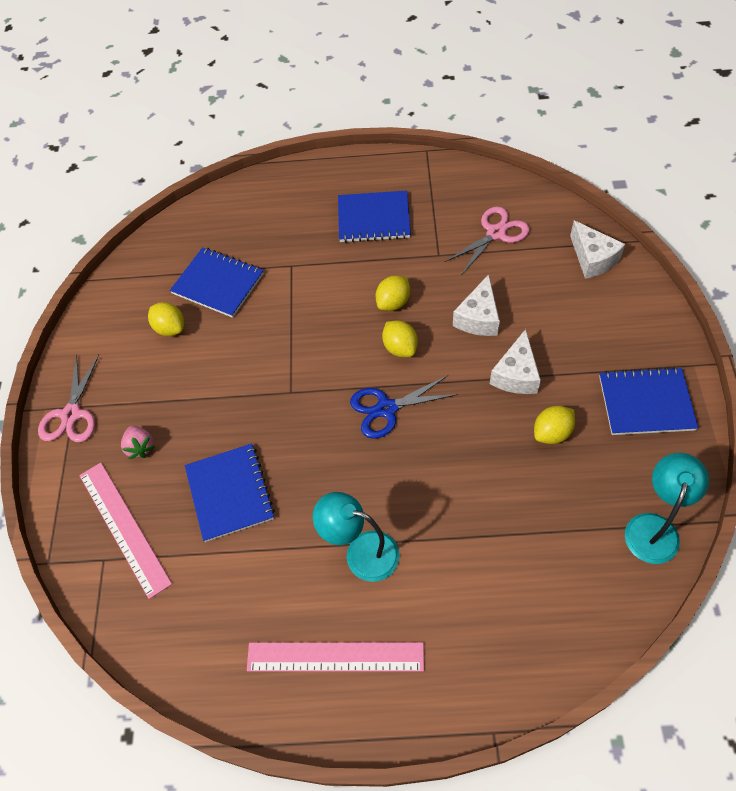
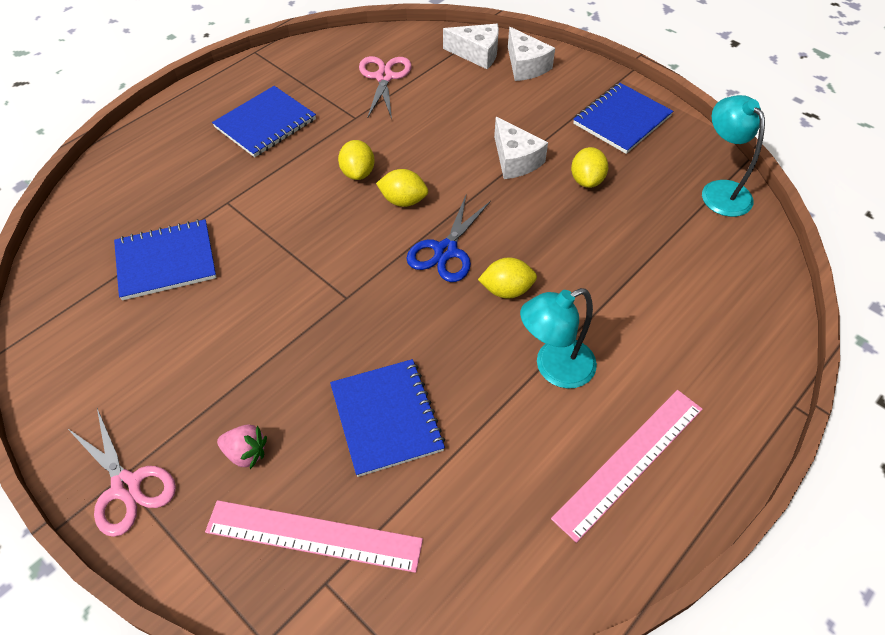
camera: 50 degrees left, 5 degrees down
(170, 328) = (156, 330): yellow lemon -> yellow lemon (506, 290)
(230, 493) = (386, 418): blue notebook -> blue notebook turned 45 degrees clockwise
(478, 318) = (440, 141): white cheese -> white cheese (525, 66)

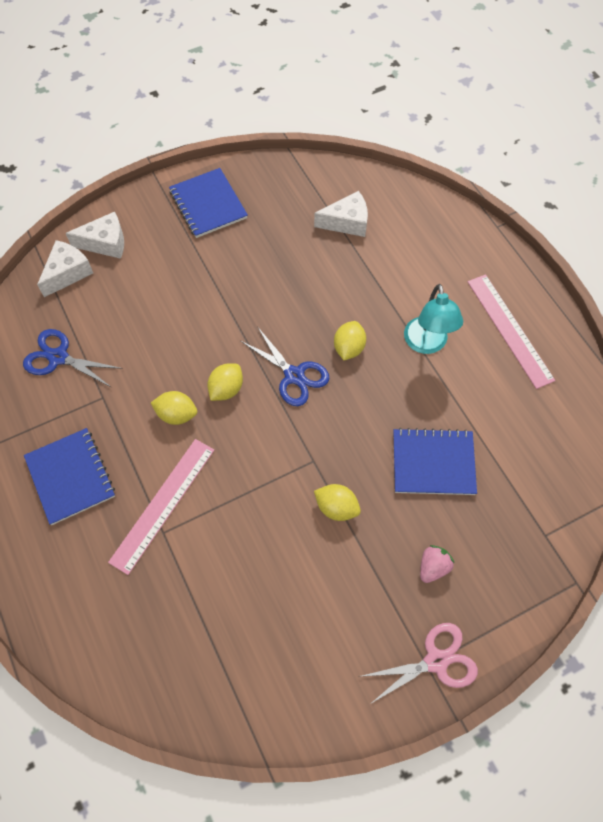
camera: 70 degrees left, 10 degrees up
(166, 261) = (215, 599): blue notebook -> none
(314, 535) = (510, 535): pink ruler -> pink ruler (163, 504)
(384, 77) = (58, 357): pink scissors -> blue scissors
(515, 160) = (217, 293): white cheese -> white cheese (347, 222)
(586, 180) = (262, 255): yellow lemon -> yellow lemon (336, 508)
(720, 191) = (310, 179): turquoise lamp -> none

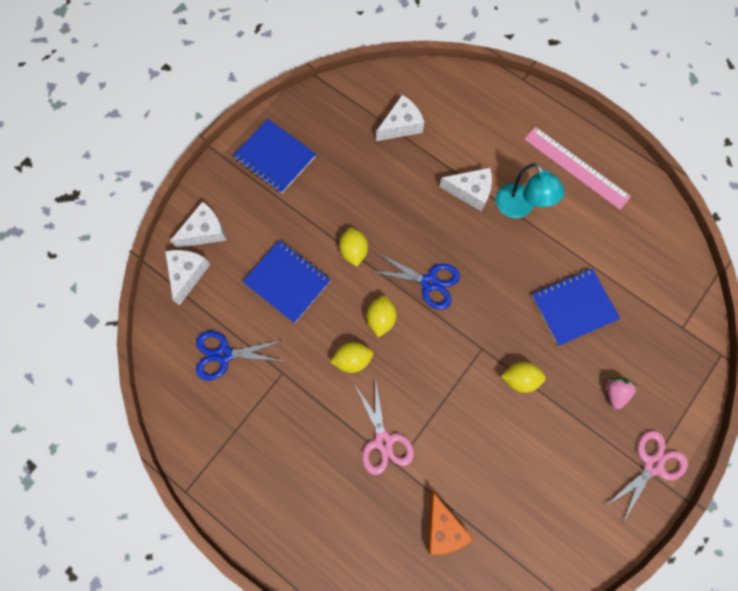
camera: 25 degrees left, 10 degrees up
(70, 477) = (295, 454): blue notebook -> blue notebook (287, 282)
(163, 504) = (383, 441): pink ruler -> pink scissors
(175, 616) = (443, 527): none -> orange cheese
(349, 348) = (460, 238): yellow lemon -> yellow lemon (354, 251)
(383, 309) = (470, 192): none -> white cheese

